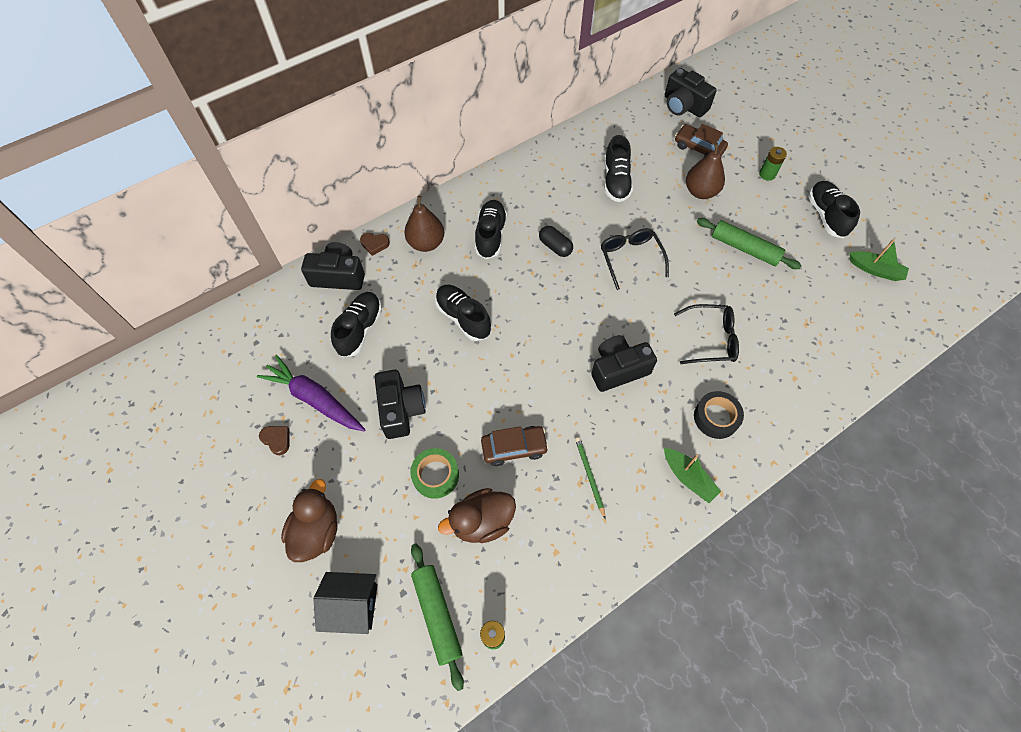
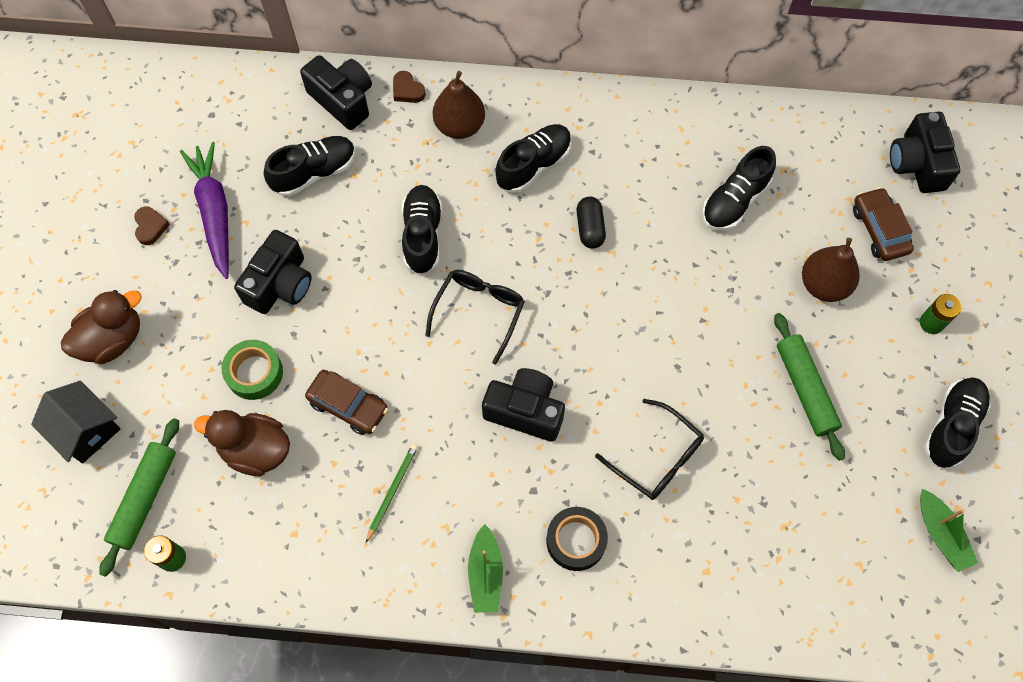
camera: 40 degrees right, 5 degrees up
(630, 258) = (660, 302): black glasses -> black glasses (479, 312)

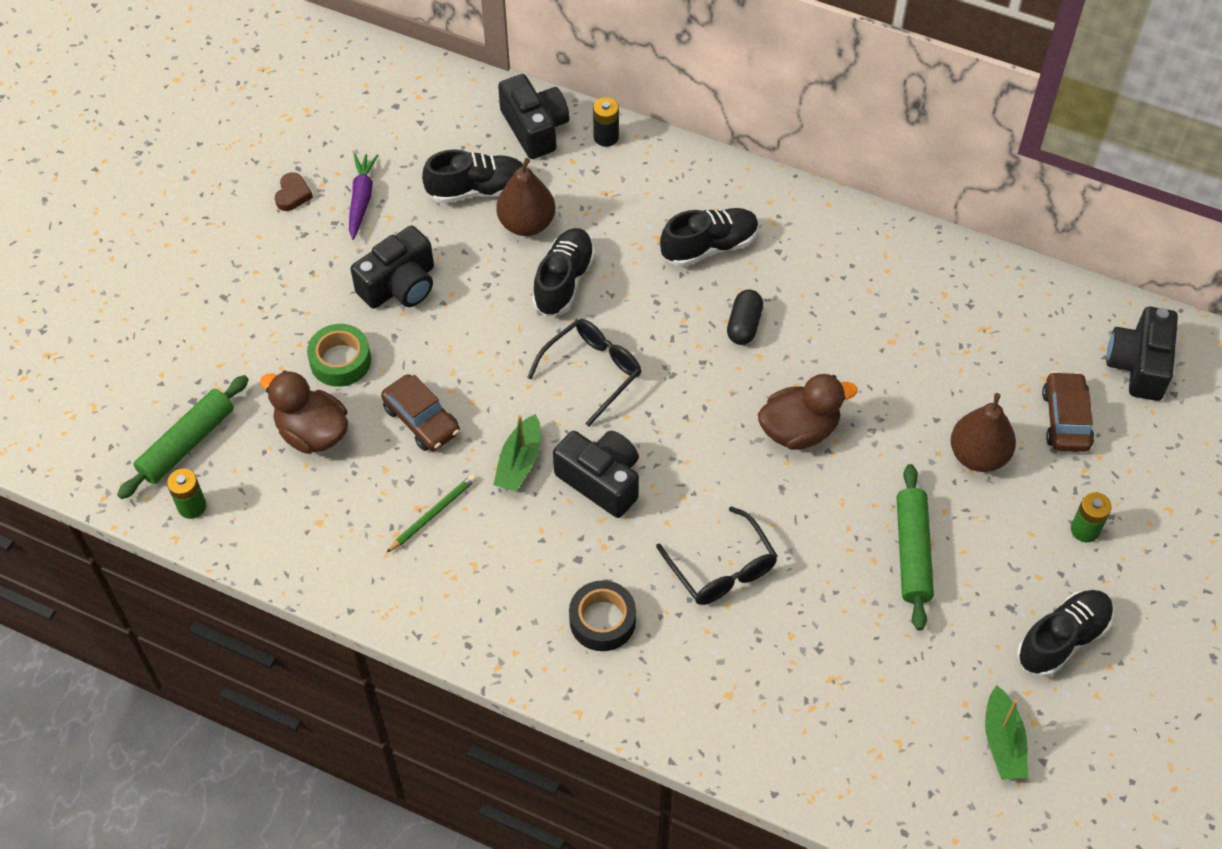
camera: 20 degrees right, 10 degrees down
(86, 430) = (156, 363): black house -> none
(112, 340) = (214, 288): brown duck -> brown duck (799, 430)
(215, 213) = (361, 199): purple carrot -> purple carrot, size x0.64
(407, 90) = (606, 137): brown heart -> black battery
(459, 126) = (646, 187): brown pear -> brown pear (527, 224)
(485, 574) = (496, 622): green boat -> green boat (519, 462)
(734, 201) = (914, 343): black shoe -> none

